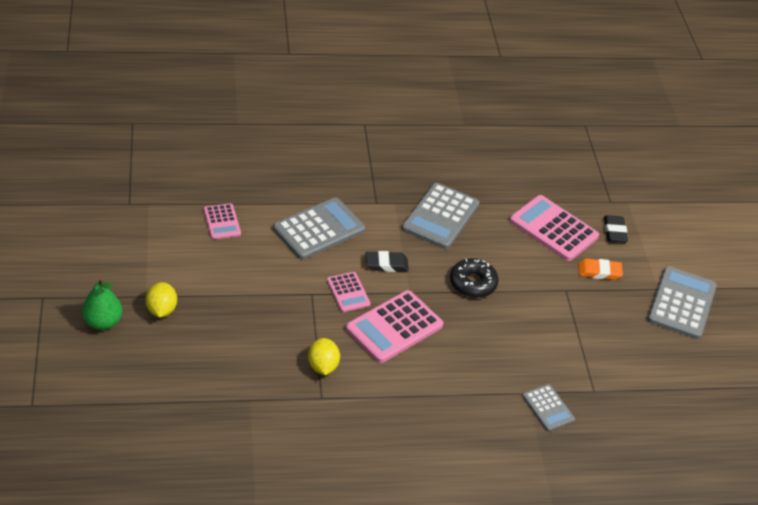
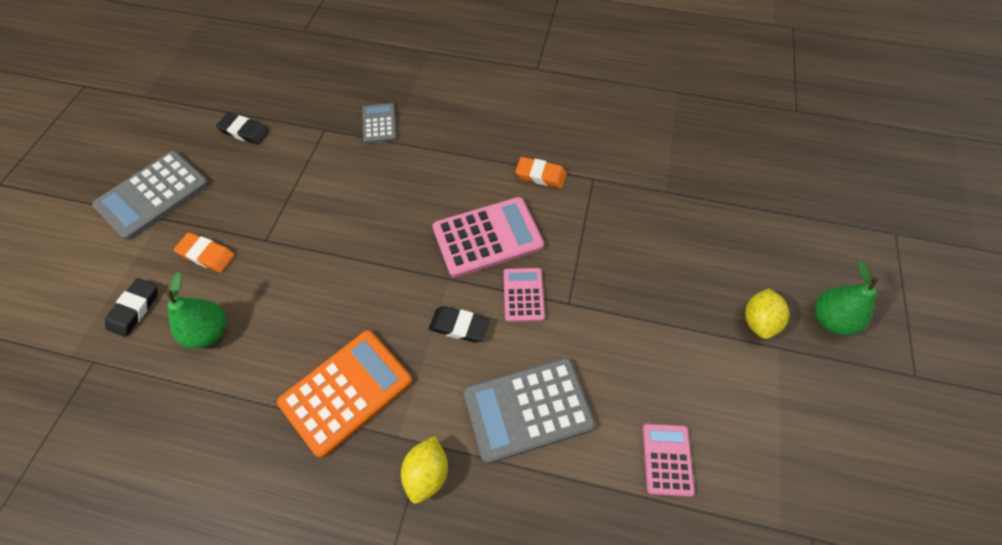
camera: 155 degrees left, 15 degrees up
(322, 366) = (582, 210): yellow lemon -> yellow lemon (427, 473)
(371, 390) = (541, 175): none -> orange eraser
(440, 216) = (346, 392): grey calculator -> orange calculator
(473, 283) = (367, 273): black donut -> none
(553, 229) = (209, 332): pink calculator -> green pear
(662, 372) = (244, 132): none -> black eraser

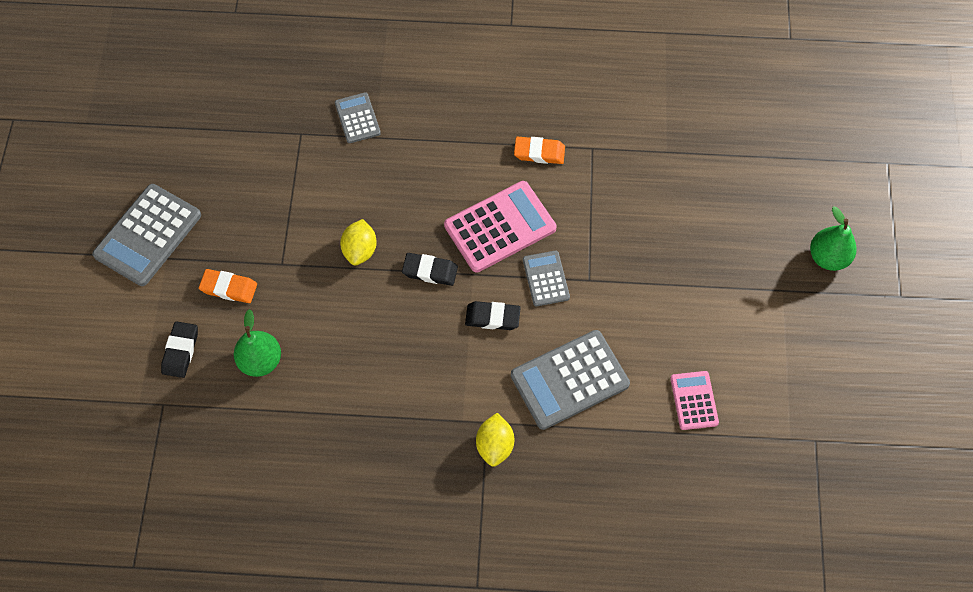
camera: 10 degrees left, 5 degrees up
(244, 132) = (215, 149): black eraser -> black eraser (430, 271)
(346, 392) = (406, 392): orange calculator -> none
(523, 295) = (546, 278): pink calculator -> grey calculator
(758, 321) = (763, 269): yellow lemon -> yellow lemon (360, 250)

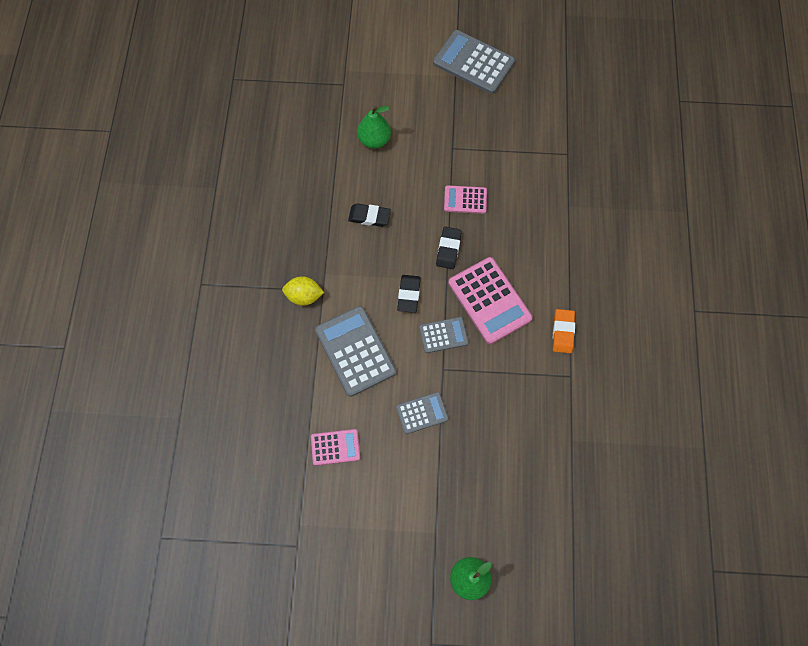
camera: 90 degrees right, 5 degrees up
(180, 351) = (382, 91): black eraser -> black eraser (369, 216)
(229, 288) = (432, 116): orange eraser -> none
(357, 118) = (585, 193): grey calculator -> grey calculator (422, 413)
(360, 250) = (465, 200): yellow lemon -> pink calculator

